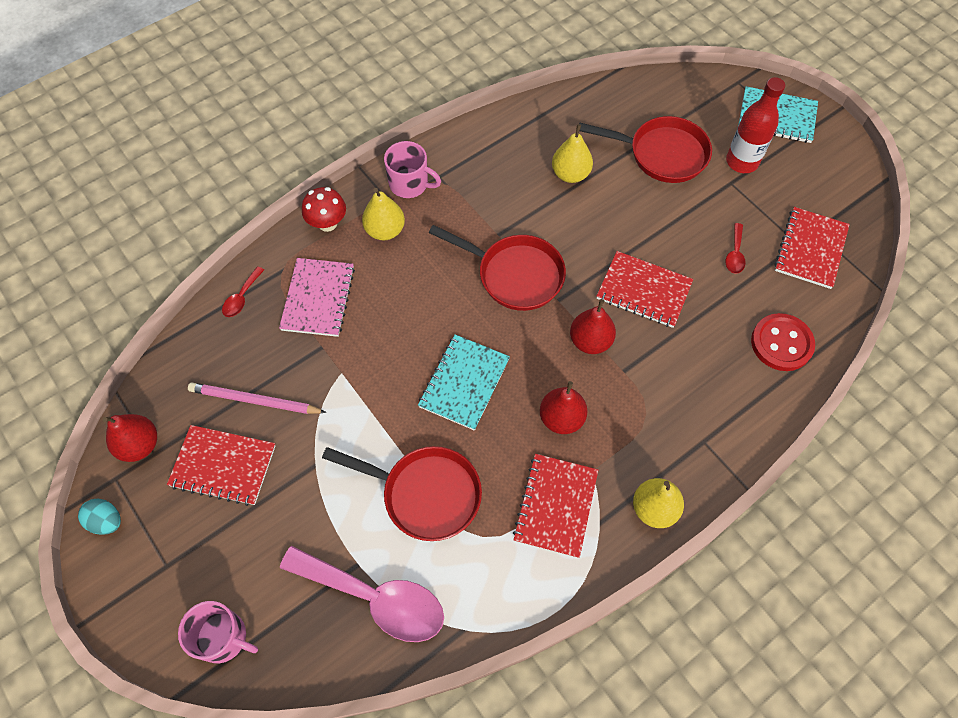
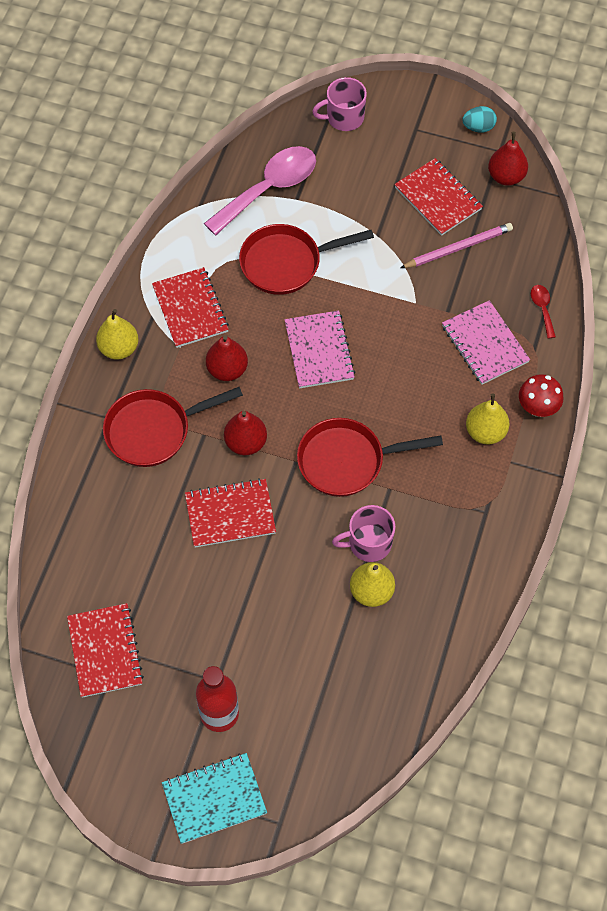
camera: 145 degrees right, 0 degrees up
(223, 466) = (438, 198): red notebook -> red notebook turned 75 degrees clockwise
(375, 598) = (269, 189): pink spoon -> pink spoon turned 150 degrees clockwise
(410, 184) = (504, 488): pink mug -> pink mug (368, 543)
(464, 383) = (319, 351): turquoise notebook -> pink notebook
(662, 154) = (301, 672): red pan -> red pan (153, 430)
(735, 254) = (171, 601): red spoon -> none
(781, 343) = (87, 538): red button -> none

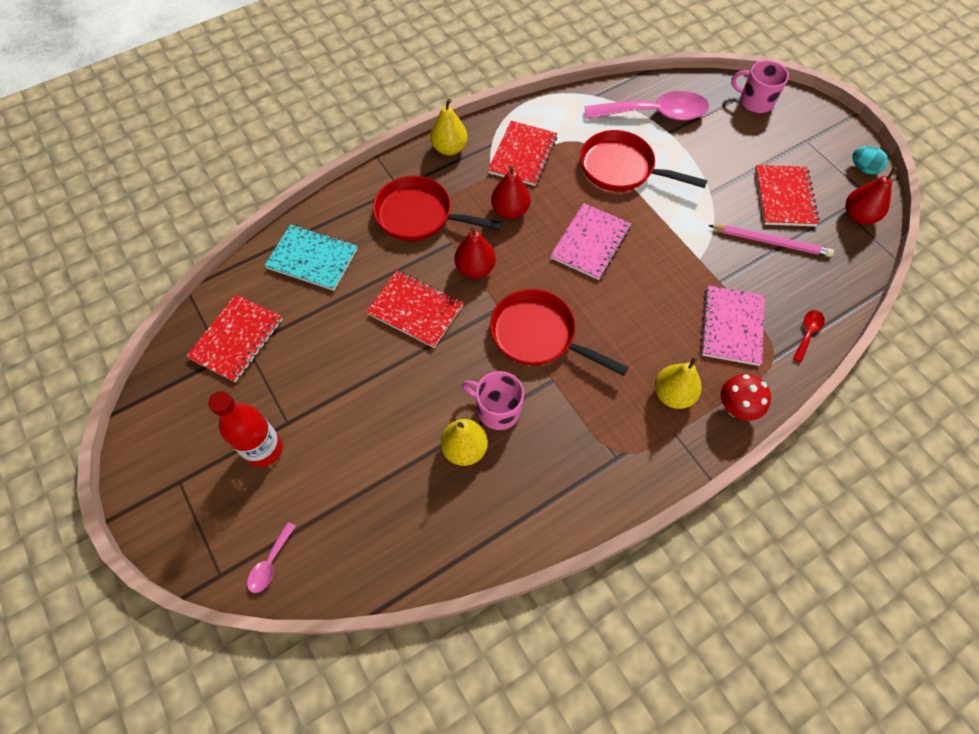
camera: 40 degrees right, 0 degrees up
(214, 799) = (195, 512): turquoise notebook -> turquoise notebook (312, 259)
(308, 784) = (270, 563): none -> pink spoon

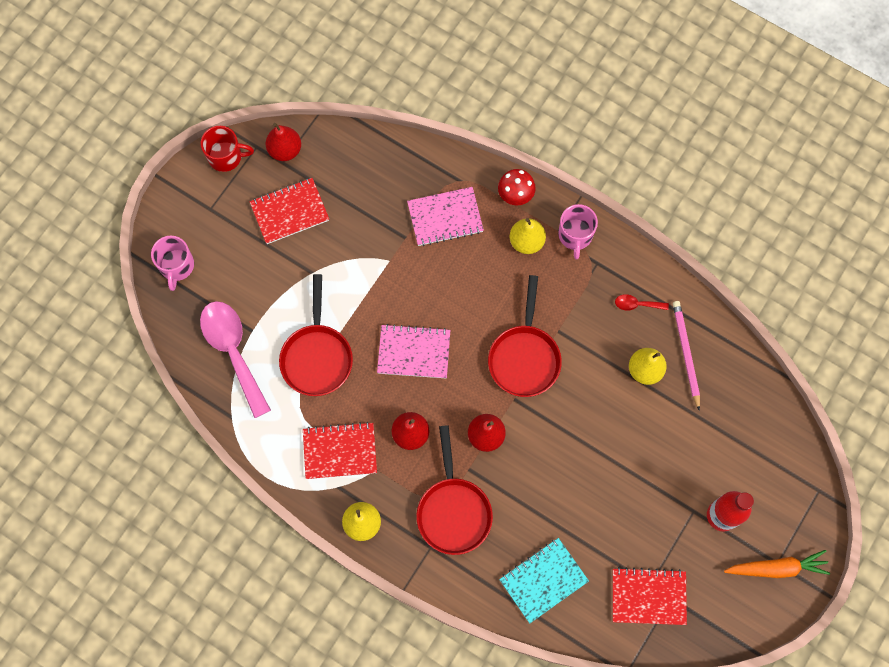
camera: 115 degrees left, 10 degrees up
(175, 478) = (777, 568): none -> orange carrot
(270, 563) = (793, 461): pink spoon -> none
(312, 259) = (543, 580): turquoise notebook -> turquoise notebook turned 60 degrees clockwise
(415, 310) = (549, 465): red notebook -> none
(497, 409) = (602, 361): pink mug -> pink mug (575, 235)
(771, 242) = (345, 210): pink pencil -> pink pencil (685, 353)
(807, 333) = (424, 162): red spoon -> red spoon (637, 304)
(863, 168) = (226, 156): turquoise egg -> red mug

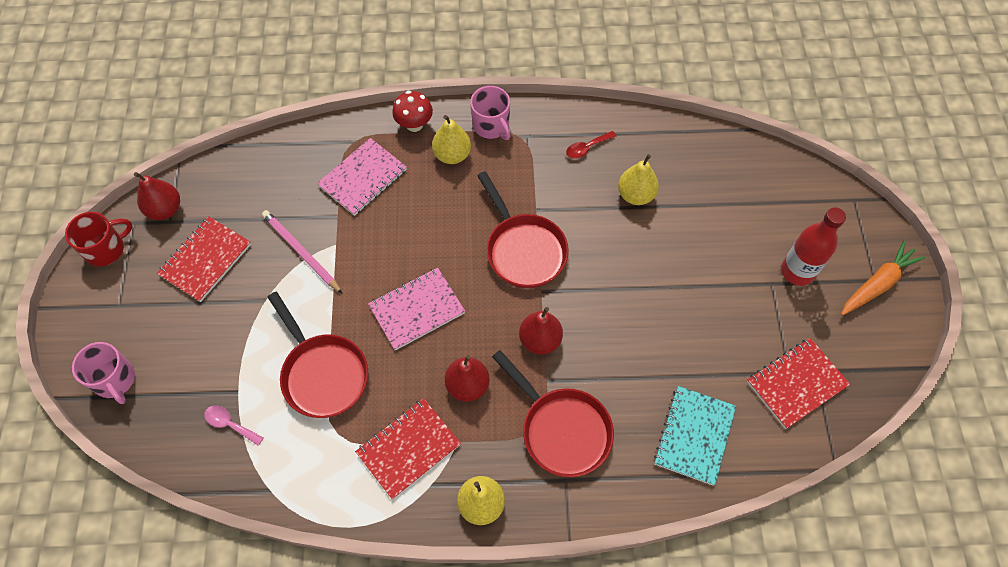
camera: 35 degrees left, 10 degrees down
(233, 351) = (230, 424): pink spoon -> pink spoon, size x0.43
(685, 353) = (658, 161): pink pencil -> pink pencil (301, 252)

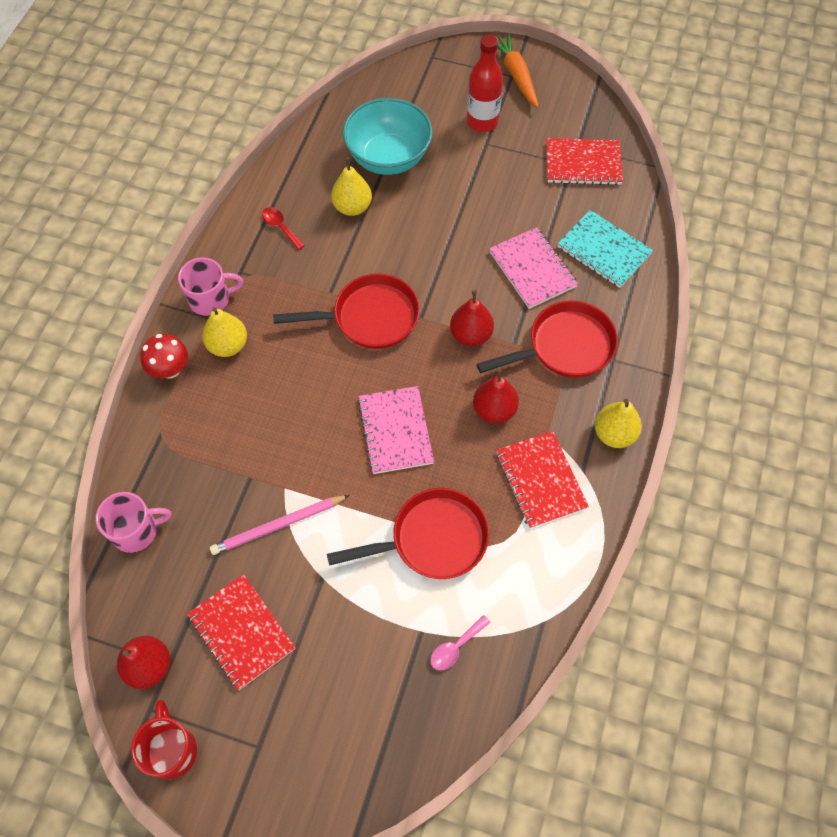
camera: 70 degrees left, 0 degrees up
(115, 380) = (355, 767): pink mug -> pink mug (136, 531)
(363, 178) = (213, 439): pink notebook -> pink notebook (532, 269)
(587, 148) = (280, 227): red spoon -> red spoon turned 150 degrees clockwise
(707, 205) = (388, 158): none -> turquoise bowl
(796, 384) = (583, 163): red notebook -> red notebook turned 75 degrees counterclockwise

